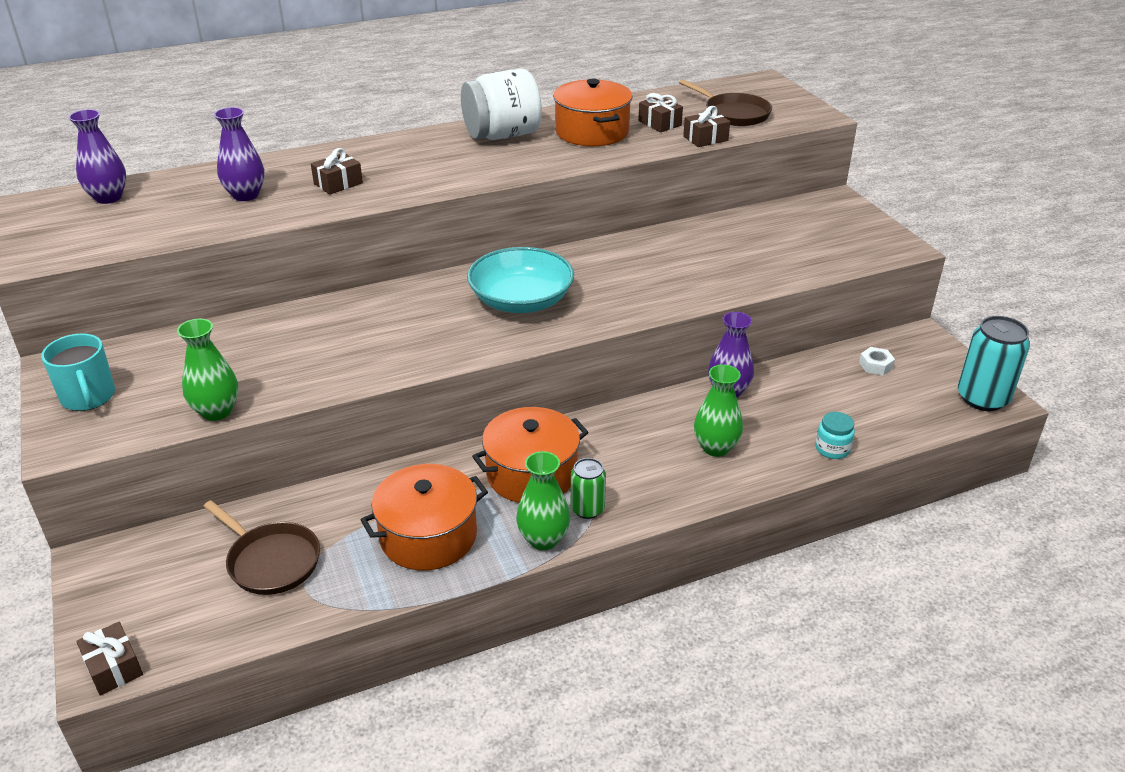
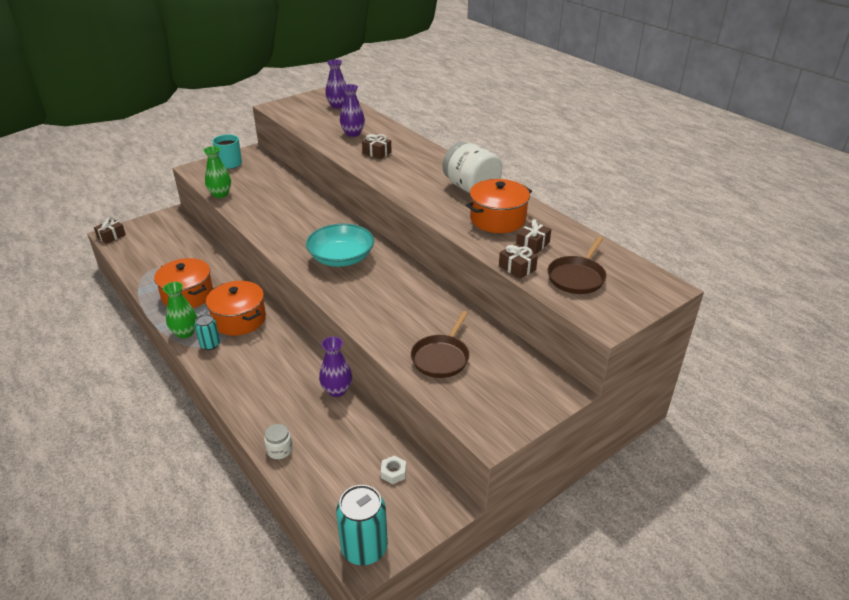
camera: 75 degrees right, 0 degrees up
(271, 561) = (171, 255): brown pan -> brown pan (441, 357)
(587, 509) = (210, 344): green can -> turquoise can
(715, 447) = (273, 390): green vase -> none
(832, 449) = (279, 450): turquoise jar -> white jar

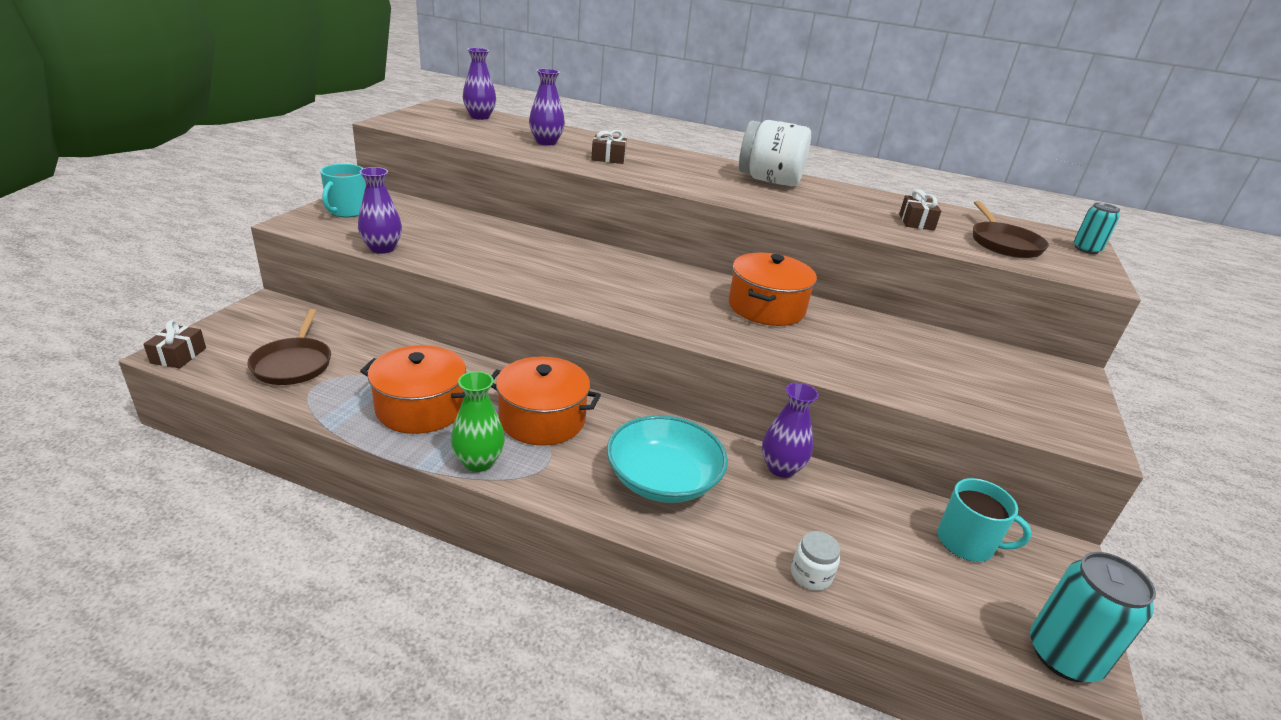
camera: 35 degrees left, 5 degrees down
(210, 344) = (539, 466): turquoise can -> turquoise can (1086, 249)
(220, 194) = (382, 248): green vase -> purple vase
(341, 258) = (659, 293): turquoise bowl -> turquoise bowl (663, 479)
(393, 472) = (966, 543): white nut -> turquoise mug
(441, 357) = (925, 374): brown pan -> brown pan (293, 364)
(497, 219) = (844, 204): orange pot -> orange pot (766, 307)
(517, 268) = (942, 245): brown gift -> none

